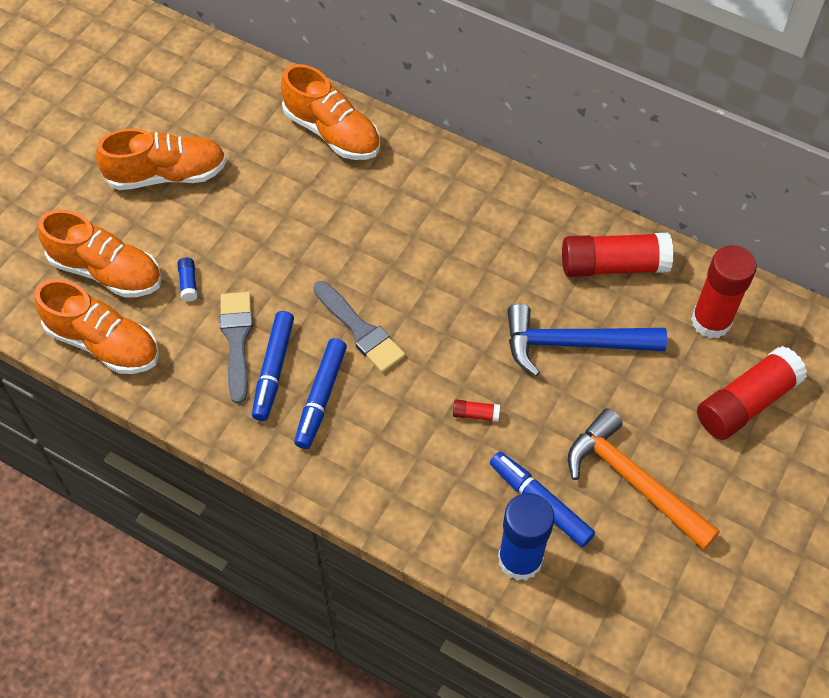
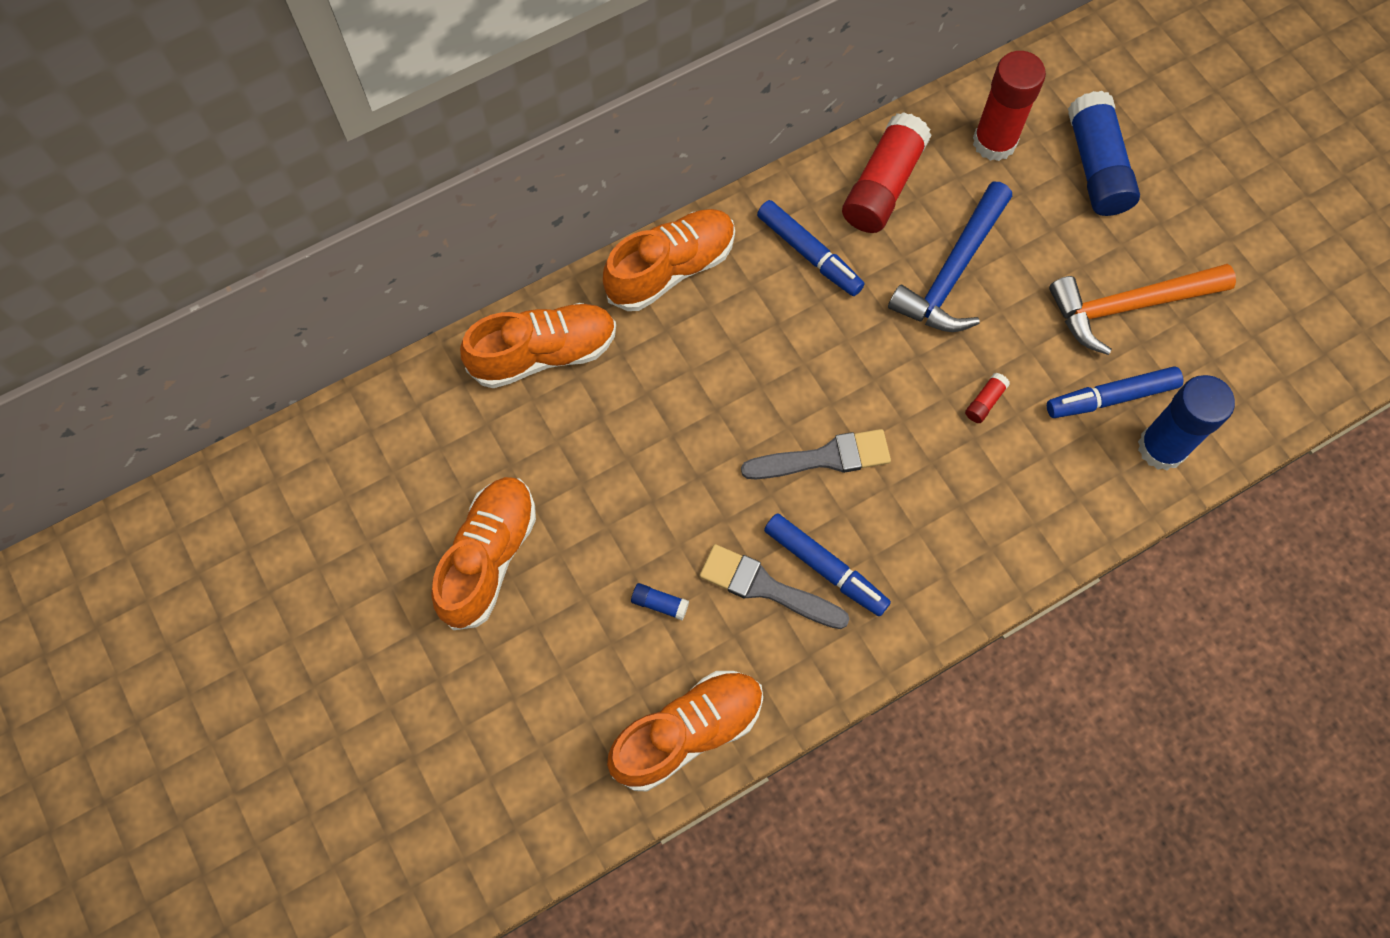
camera: 60 degrees left, 10 degrees up
(107, 271) = (588, 686): orange shoe -> orange shoe (671, 269)
(321, 397) = (885, 537): blue marker -> blue marker (809, 254)
(746, 402) = (1096, 167): red glue stick -> blue glue stick

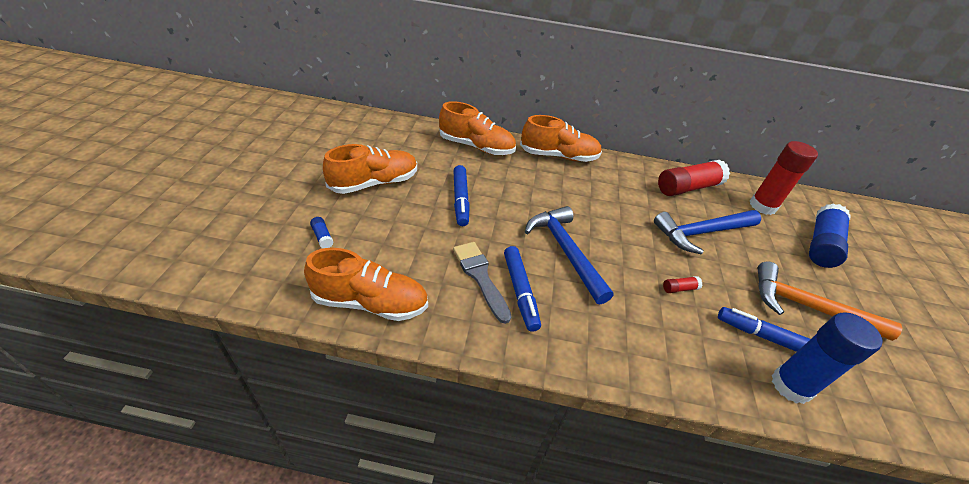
camera: 35 degrees right, 25 degrees down
(659, 604) = (422, 246): blue glue stick -> blue glue stick (322, 237)
(809, 254) = (629, 186): blue marker -> blue marker (460, 200)
(824, 457) = (565, 252): grey brush -> blue hammer

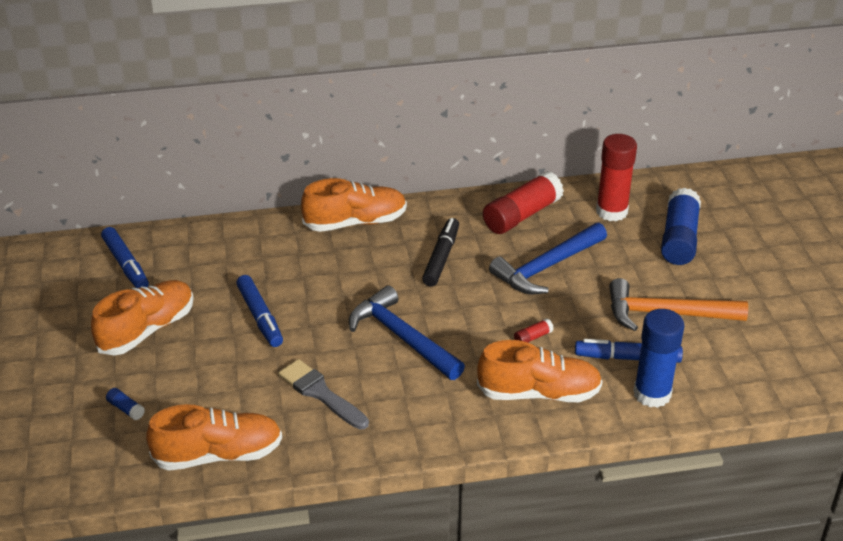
camera: 15 degrees left, 5 degrees down
(476, 146) = (247, 242): orange shoe -> orange shoe (539, 393)
(520, 291) = (368, 394): blue marker -> blue marker (126, 265)
(616, 199) = (441, 258): none -> black marker

